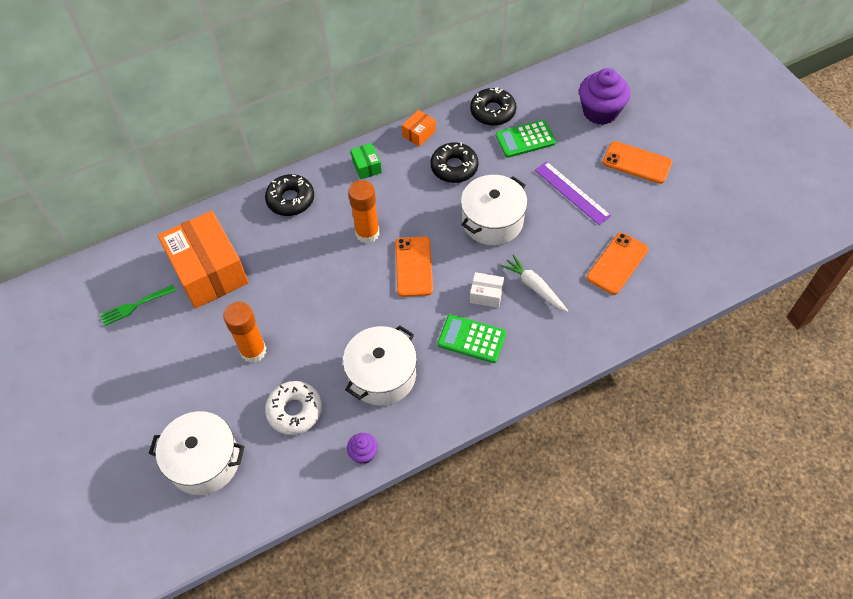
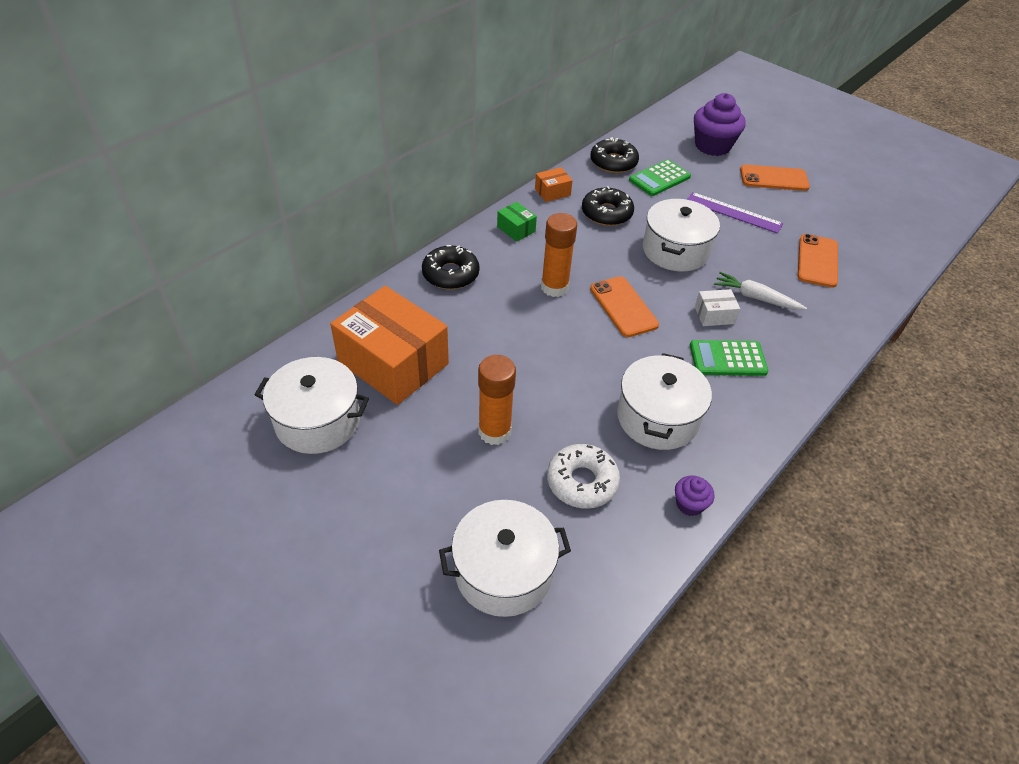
camera: 25 degrees left, 10 degrees down
(135, 306) = (318, 420): green fork -> white pot
(419, 134) = (552, 192): orange box -> orange box turned 45 degrees clockwise

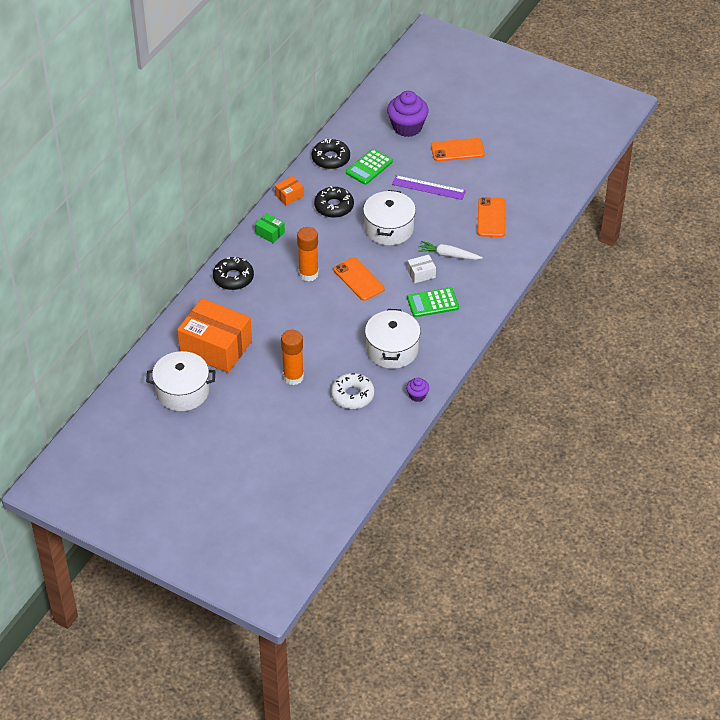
camera: 10 degrees left, 0 degrees up
(503, 571) = (318, 449): white pot -> none

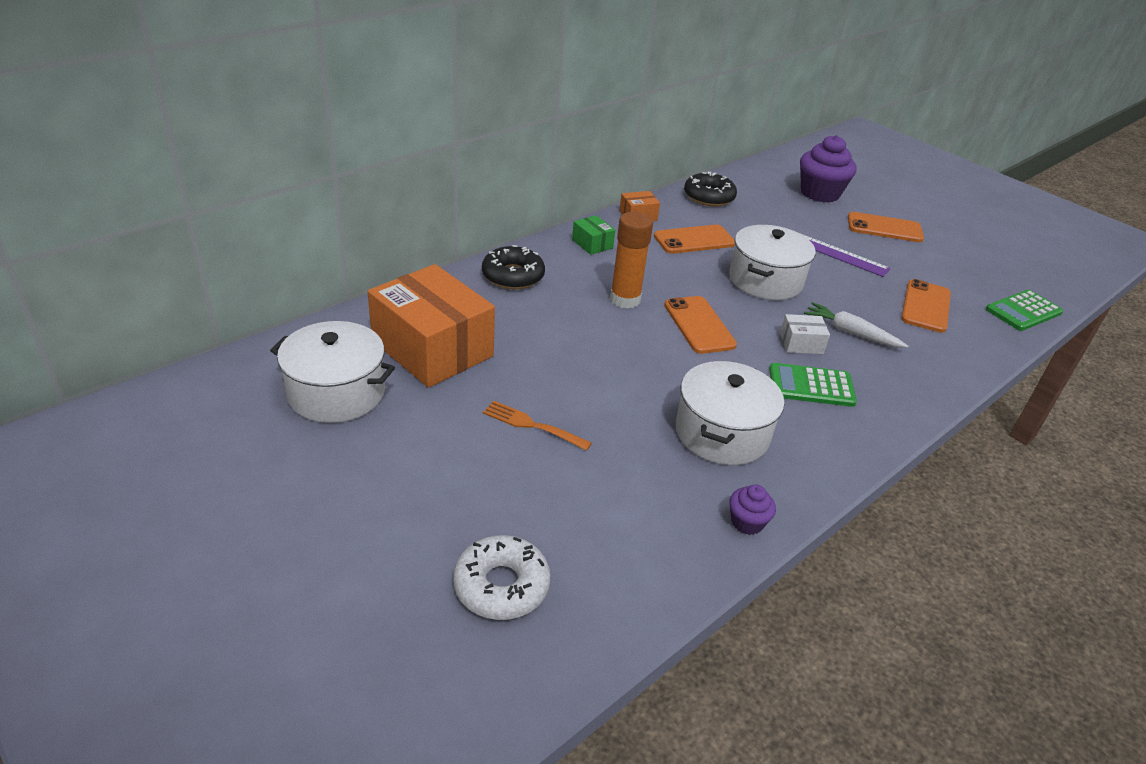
camera: 15 degrees right, 10 degrees down
(293, 377) = (532, 425): orange glue stick -> orange fork
(334, 206) = (694, 240): black donut -> orange phone
(352, 395) = (623, 485): white donut -> white donut (501, 586)
(369, 167) = (757, 216): green calculator -> green calculator (1023, 311)

